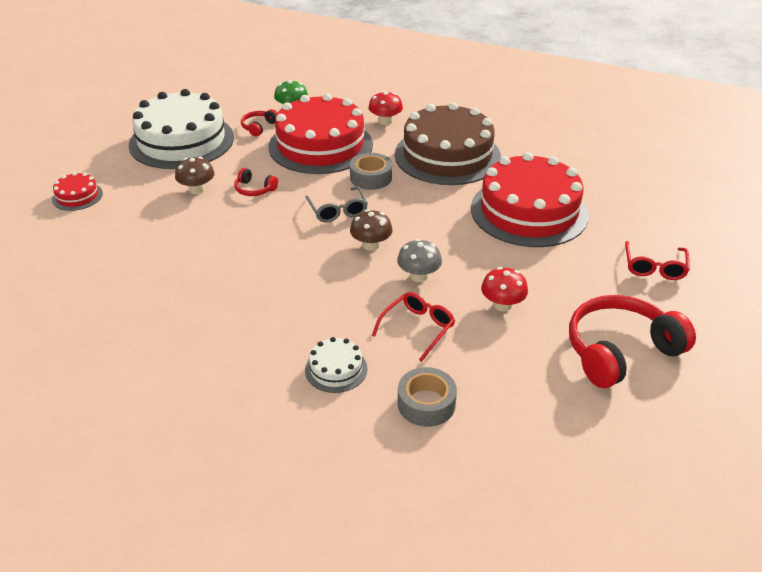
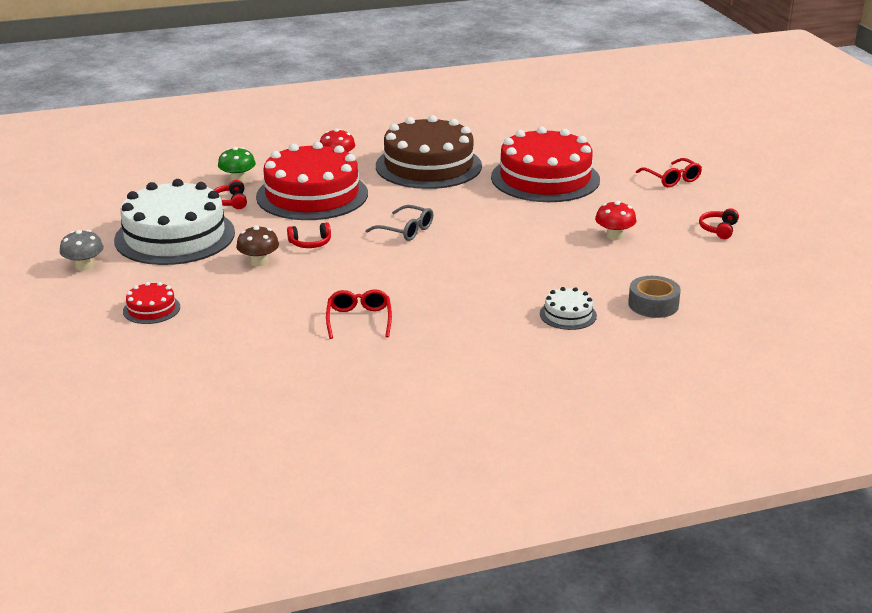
camera: 40 degrees left, 10 degrees down
(371, 178) = (394, 201): grey tape -> none
(371, 245) = (469, 240): brown mushroom -> none
(418, 328) = (582, 271): red glasses -> red glasses (359, 319)
(419, 276) = (533, 243): grey mushroom -> grey mushroom (84, 266)
(620, 351) = (718, 229): red headphones -> red headphones, size x0.45

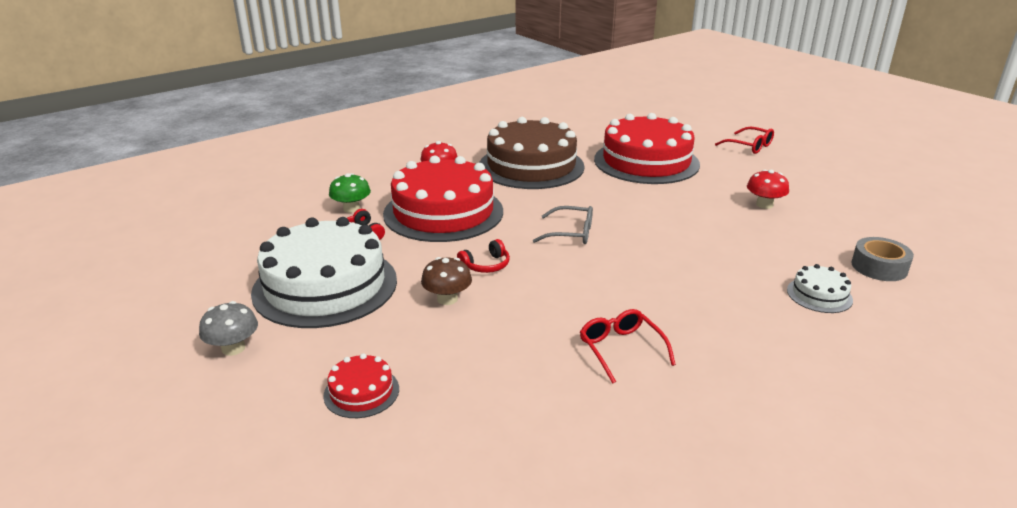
camera: 20 degrees left, 0 degrees up
(718, 229) = (839, 183): red headphones -> none

